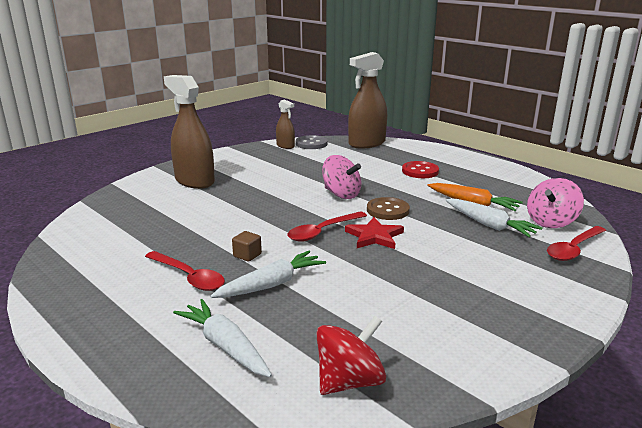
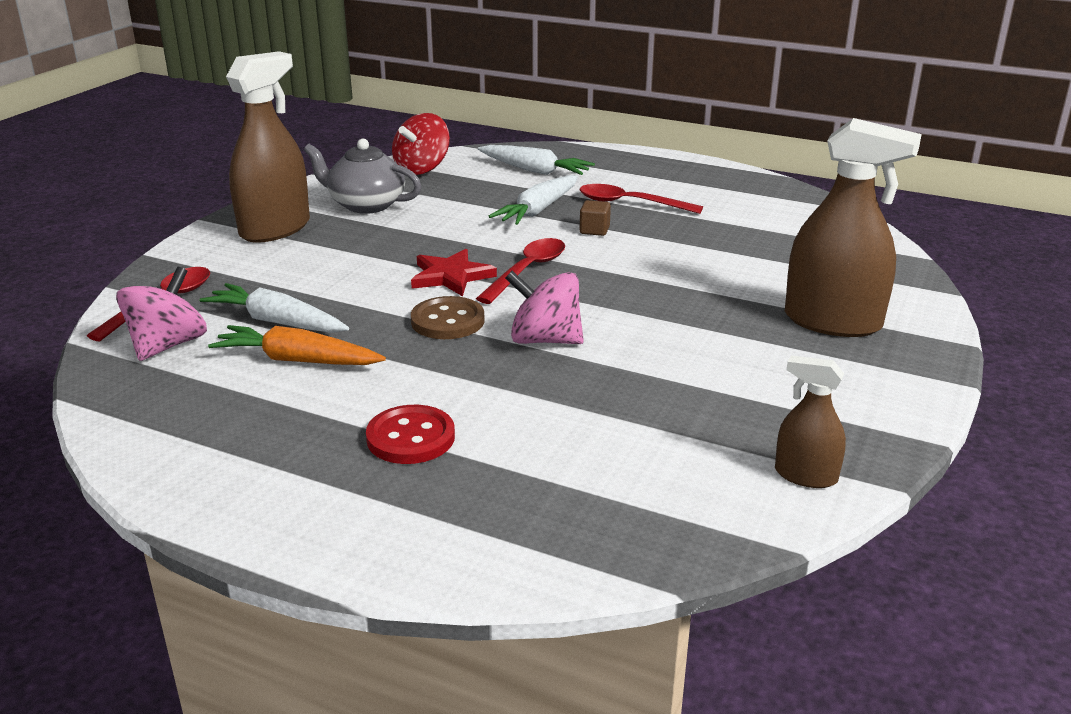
camera: 160 degrees right, 5 degrees up
(311, 144) = (750, 503): grey button -> none
(367, 143) = (597, 543): brown spray bottle -> brown spray bottle (275, 229)
(426, 325) = (365, 205): none -> grey teapot

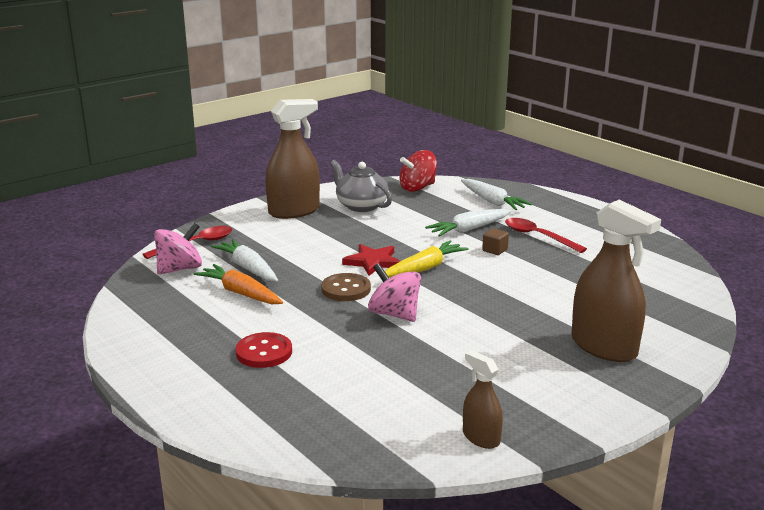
camera: 25 degrees right, 5 degrees down
(527, 271) = (424, 268): red spoon -> yellow carrot

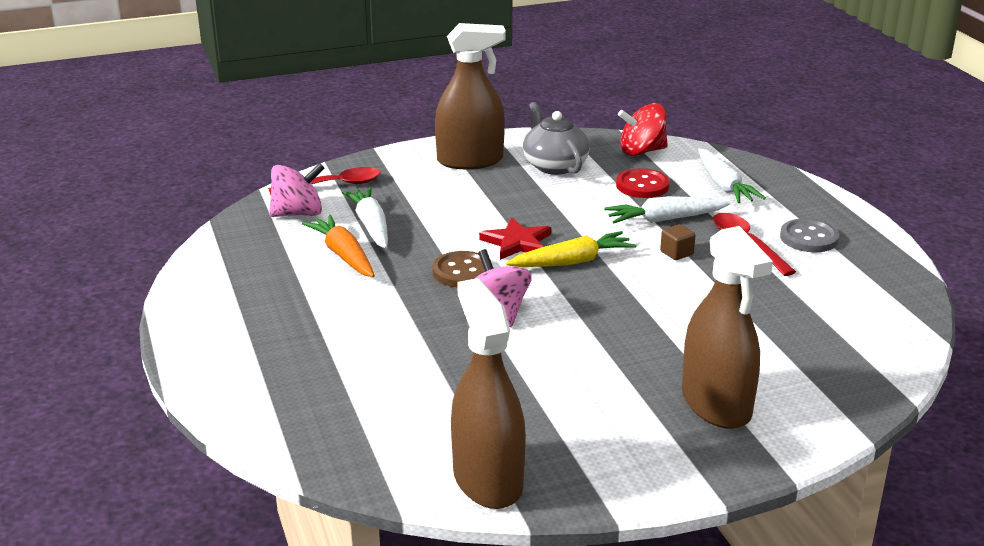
camera: 20 degrees right, 5 degrees up
(264, 352) = (323, 331): red button -> red button (642, 185)
(481, 438) = (487, 480): brown spray bottle -> brown spray bottle, size x1.93
(576, 226) = (809, 238): none -> grey button

